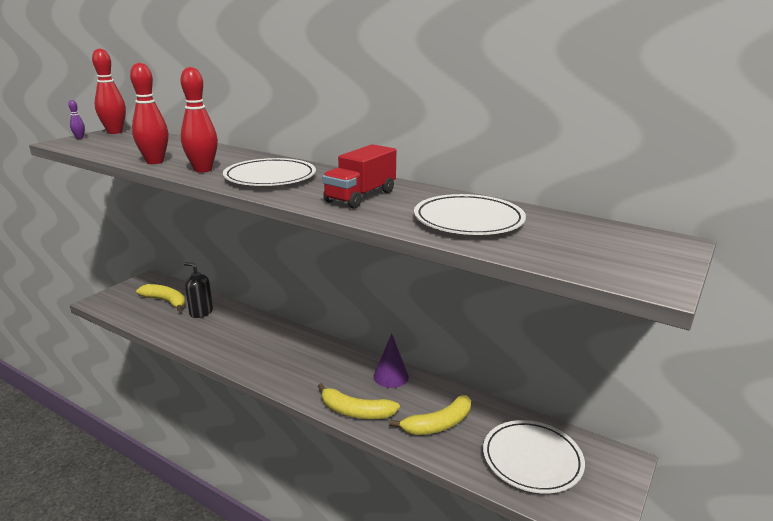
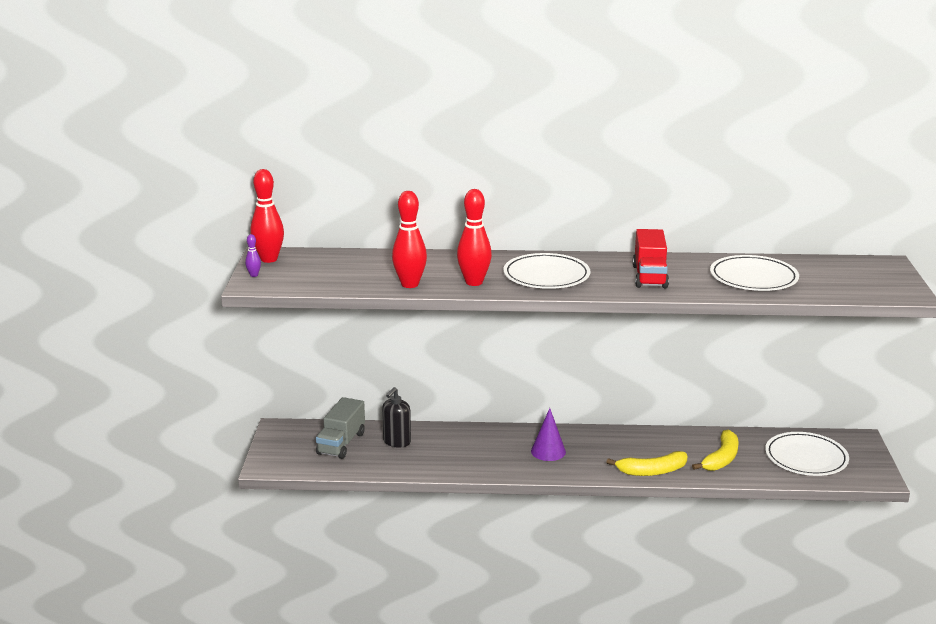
camera: 30 degrees left, 0 degrees up
(166, 301) = (341, 443): yellow banana -> grey truck
(201, 312) = (397, 442): black soap dispenser -> black soap dispenser turned 60 degrees counterclockwise
(391, 376) = (645, 438): purple cone -> purple cone (548, 451)

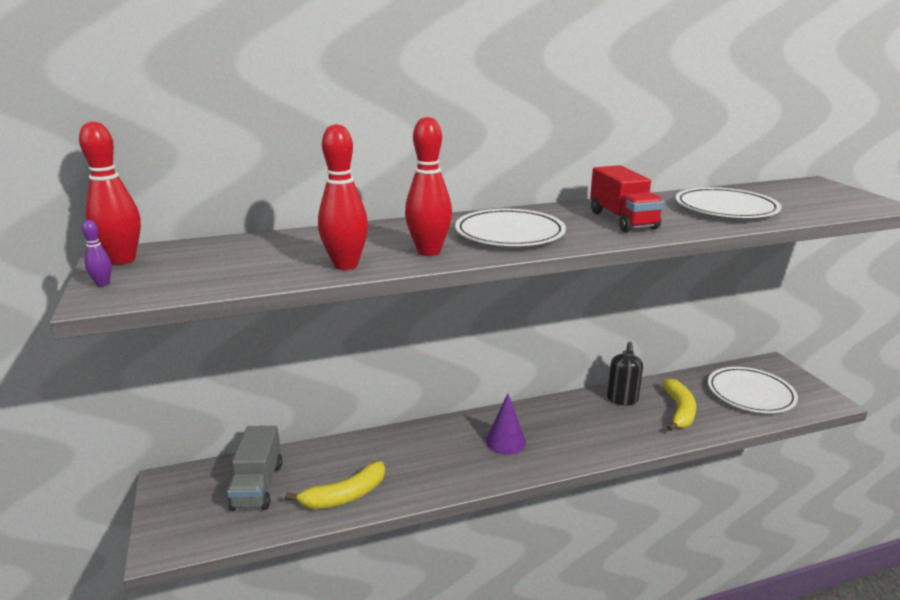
camera: 20 degrees left, 0 degrees up
(397, 442) = (327, 468): black soap dispenser -> black soap dispenser (622, 399)
(652, 471) = (627, 442): yellow banana -> yellow banana (345, 496)

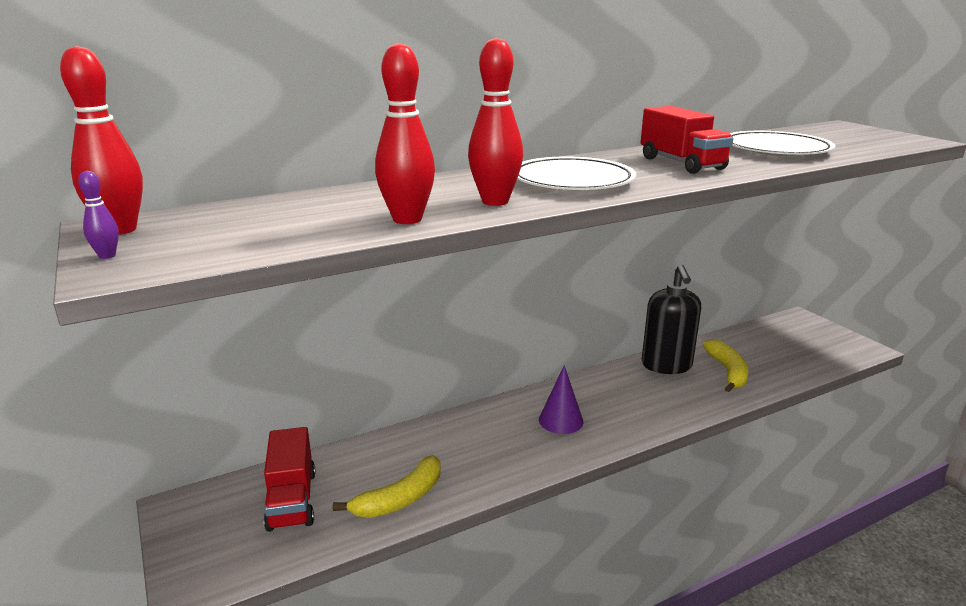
camera: 10 degrees left, 0 degrees up
(257, 486) = (292, 500): grey truck -> red truck
(622, 399) = (666, 365): black soap dispenser -> black soap dispenser, size x1.54
(750, 394) = (790, 348): white plate -> none

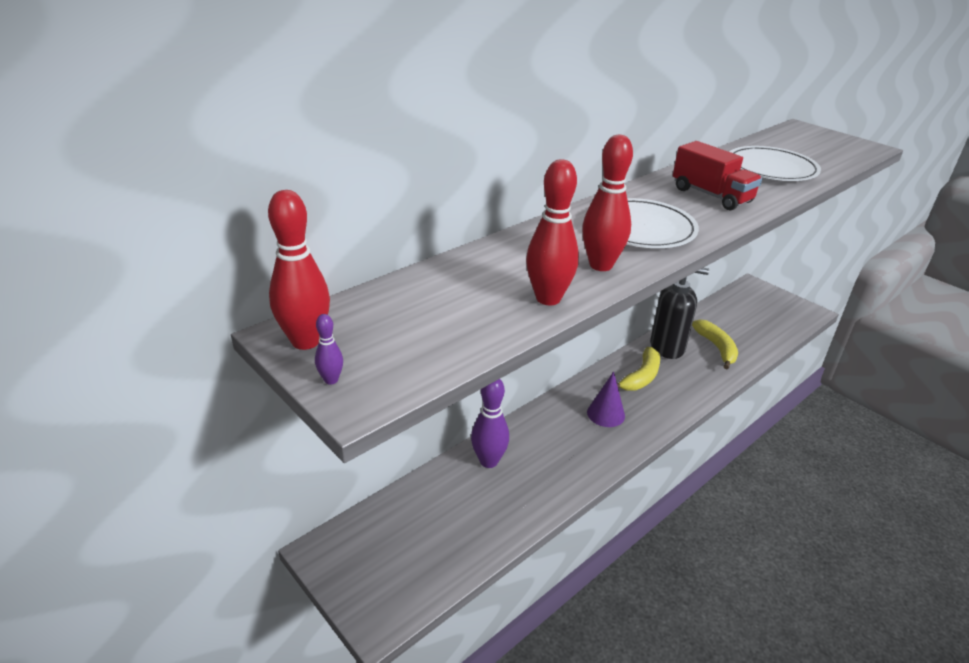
camera: 15 degrees left, 10 degrees up
(292, 500) = (420, 526): red truck -> none
(400, 499) = (510, 510): yellow banana -> yellow banana (641, 377)
(403, 448) = (489, 461): none -> purple bowling pin
(666, 365) = (667, 347): black soap dispenser -> black soap dispenser turned 75 degrees counterclockwise

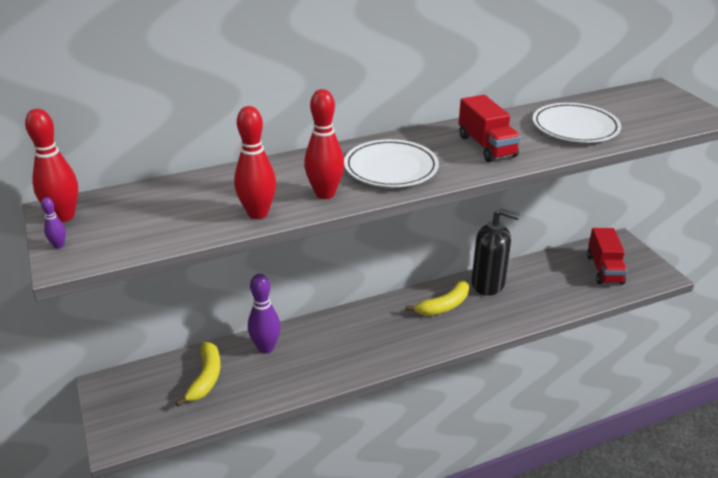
camera: 20 degrees right, 0 degrees up
(606, 414) = (389, 330): purple cone -> none
(716, 348) = (536, 293): yellow banana -> yellow banana (205, 378)
(758, 314) = (604, 269): none -> red truck

